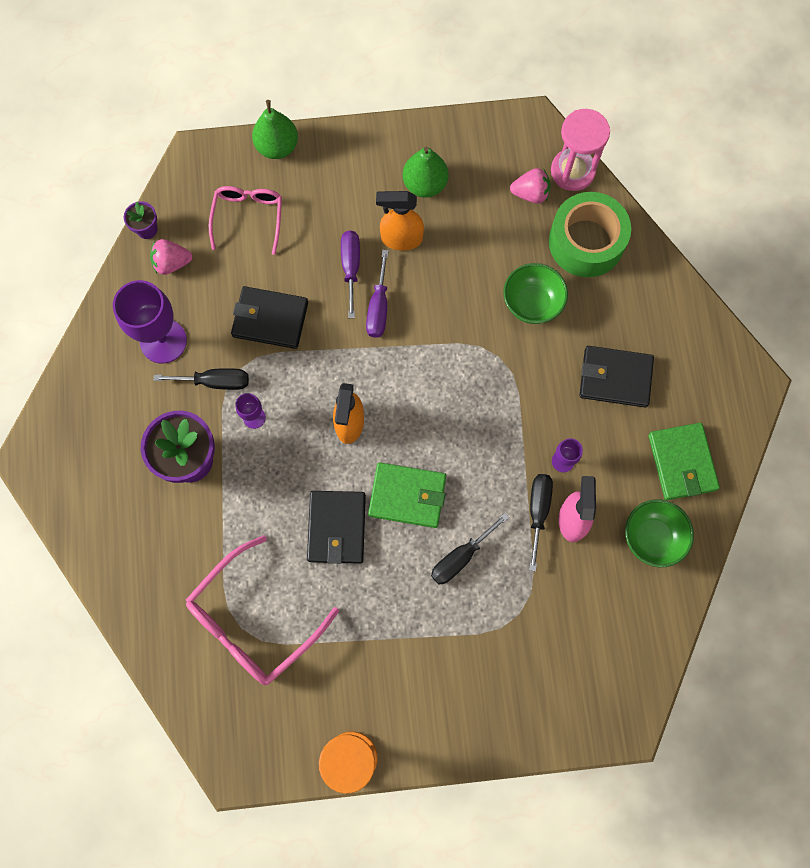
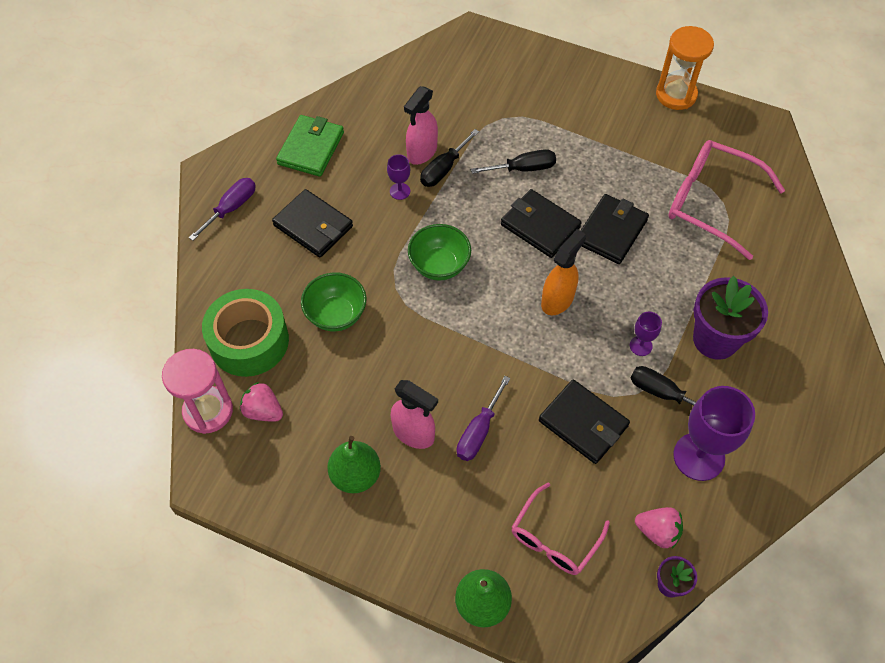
camera: 150 degrees left, 15 degrees down
(253, 620) = (711, 202): pink glasses -> pink glasses turned 135 degrees counterclockwise
(378, 307) = (475, 381): purple screwdriver -> purple screwdriver (231, 208)
(401, 239) = (414, 433): orange spray bottle -> pink spray bottle
(407, 496) = (540, 226): green wallet -> black wallet
(652, 537) = (372, 116): green bowl -> green bowl (439, 265)

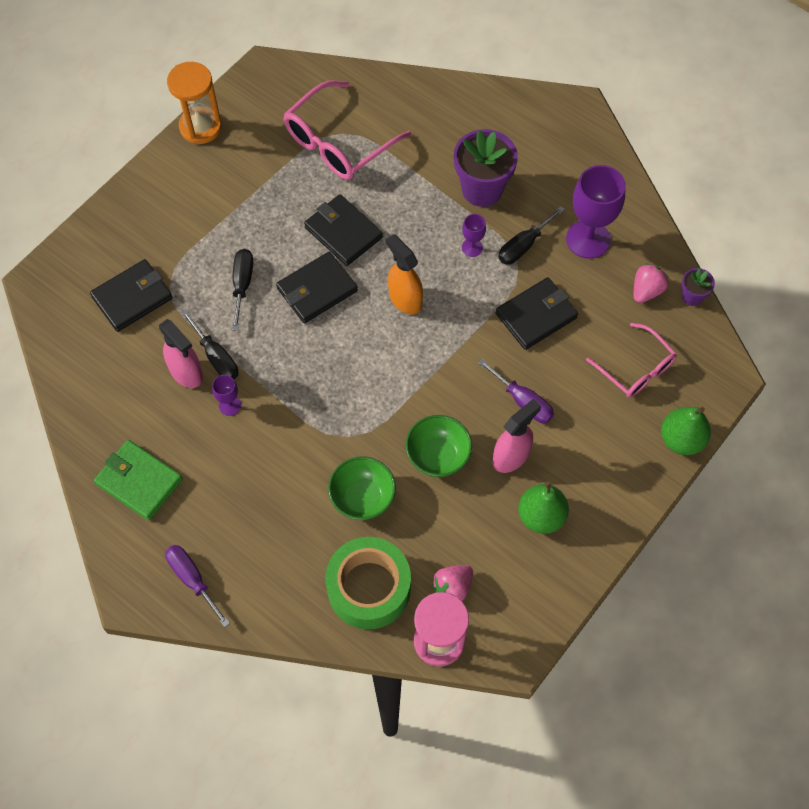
camera: 75 degrees left, 5 degrees up
(313, 226) = (245, 499): black wallet -> black wallet (132, 297)
(439, 265) = (334, 390): green bowl -> green bowl (438, 456)

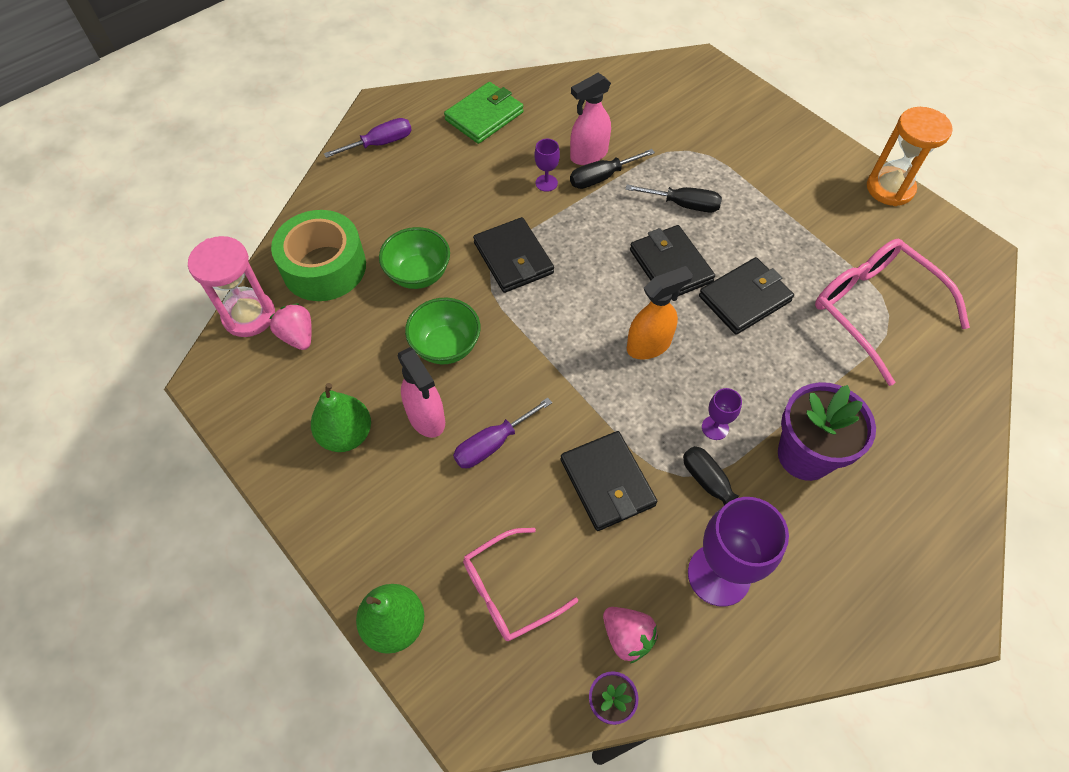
camera: 100 degrees right, 5 degrees down
(132, 297) = (677, 123): black wallet -> black wallet (513, 258)

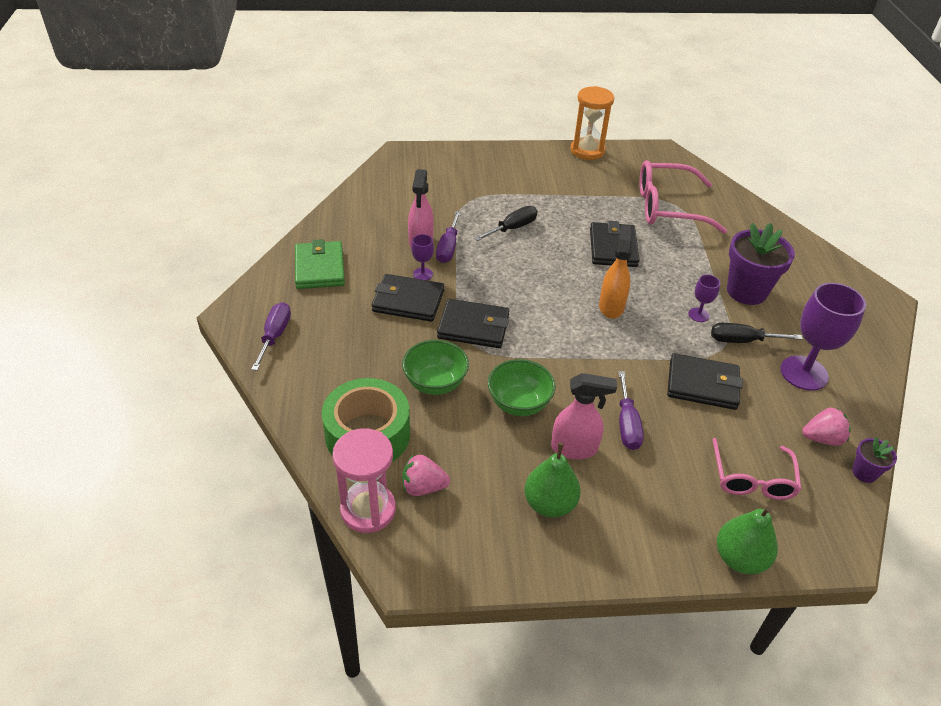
camera: 55 degrees left, 15 degrees down
(601, 177) = (448, 248): black screwdriver -> purple screwdriver
(670, 266) = (556, 261): black wallet -> black wallet (408, 301)

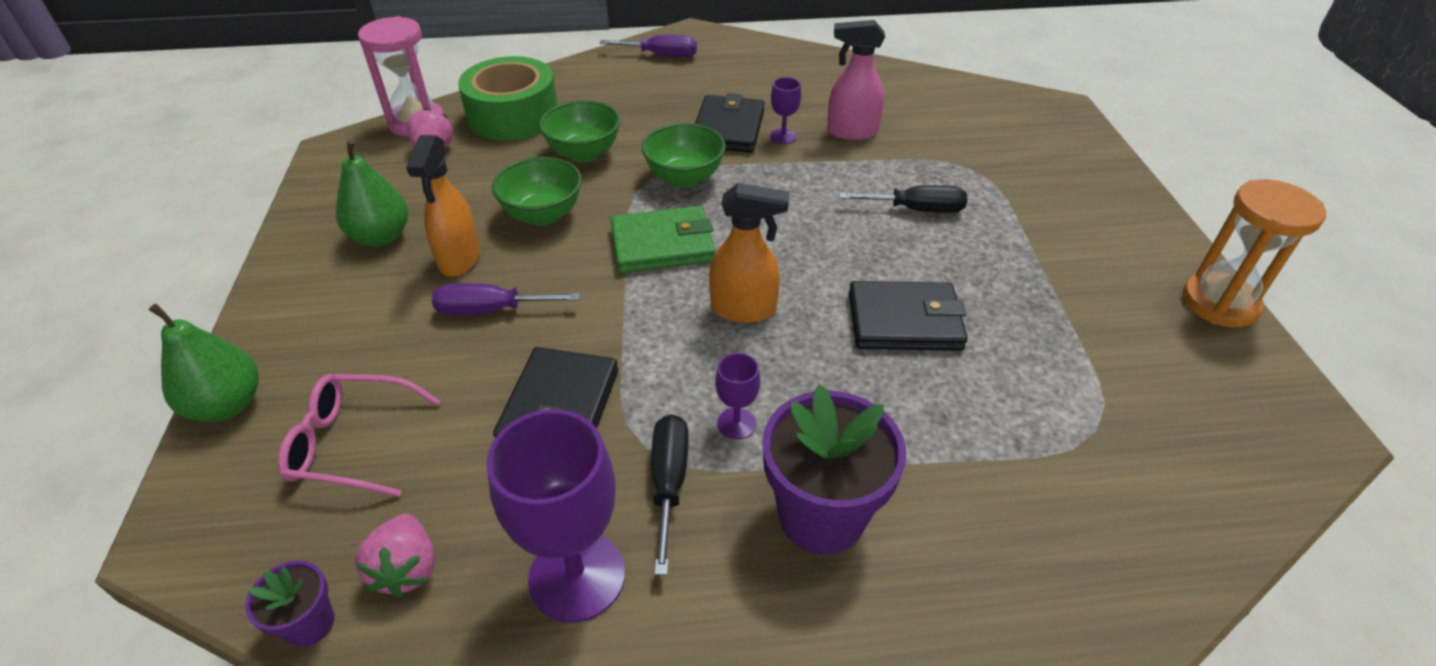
camera: 90 degrees right, 0 degrees up
(319, 268) = (777, 69): green wallet -> green wallet (662, 244)
(448, 248) = (846, 154): purple screwdriver -> none
(473, 327) = (684, 178): black wallet -> green bowl
(512, 228) = (916, 210): black screwdriver -> black screwdriver turned 45 degrees counterclockwise
(574, 448) = (459, 259): pink spray bottle -> orange spray bottle
(668, 207) = (1077, 414): pink glasses -> none

